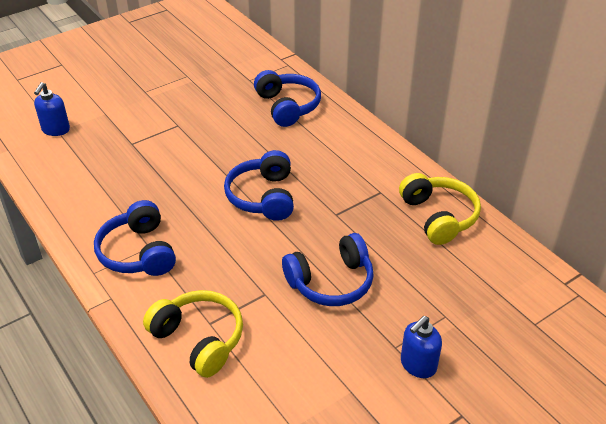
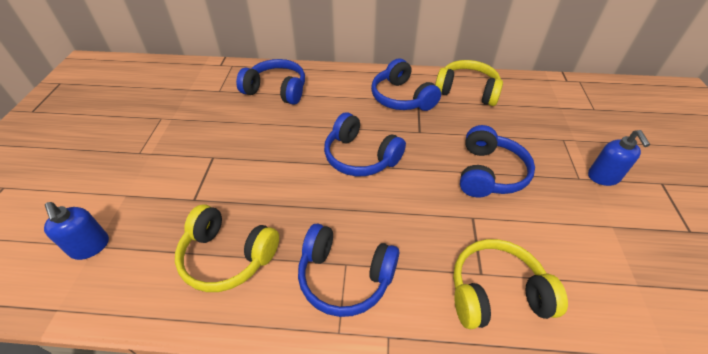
camera: 50 degrees left, 5 degrees up
(102, 189) = (227, 256): none -> yellow headphones
(370, 180) = (401, 98): none -> blue headphones

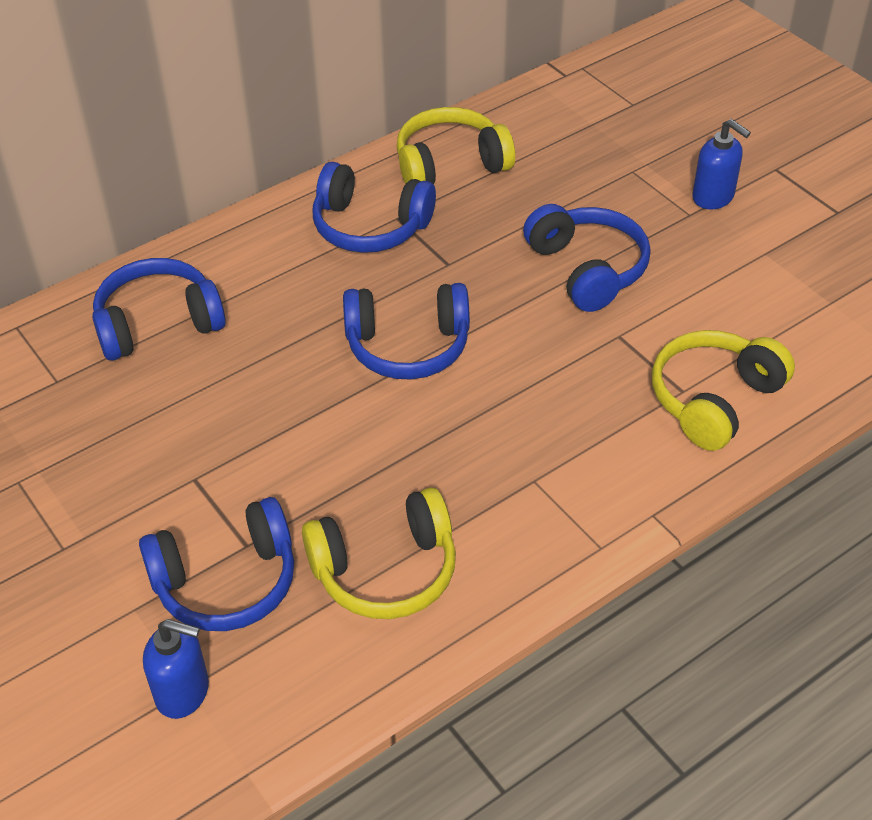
camera: 40 degrees left, 0 degrees up
(345, 277) = (548, 493): blue headphones -> blue headphones (226, 582)

